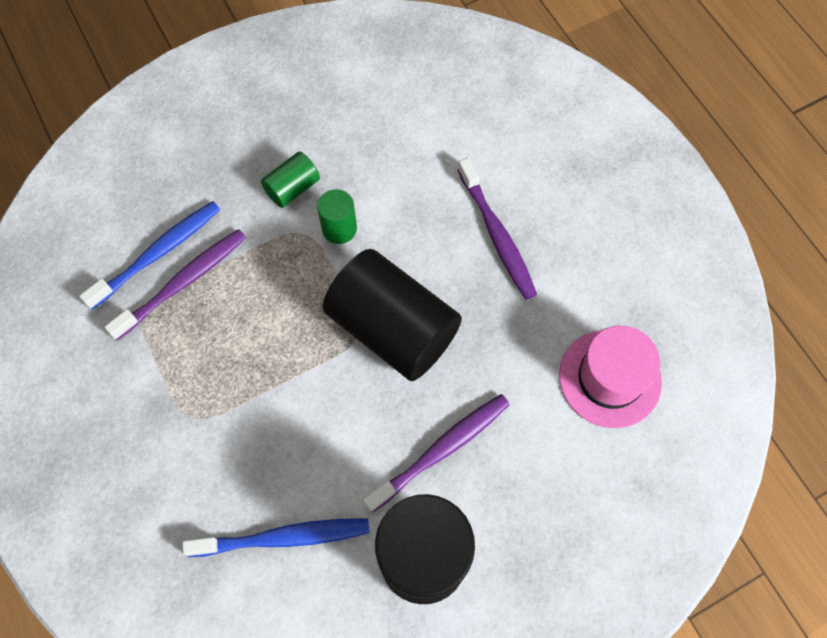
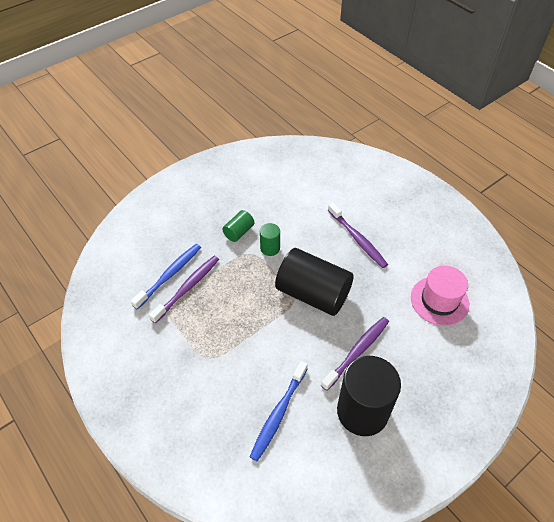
camera: 10 degrees left, 15 degrees down
(284, 537) = (278, 414): blue toothbrush -> blue toothbrush turned 135 degrees clockwise

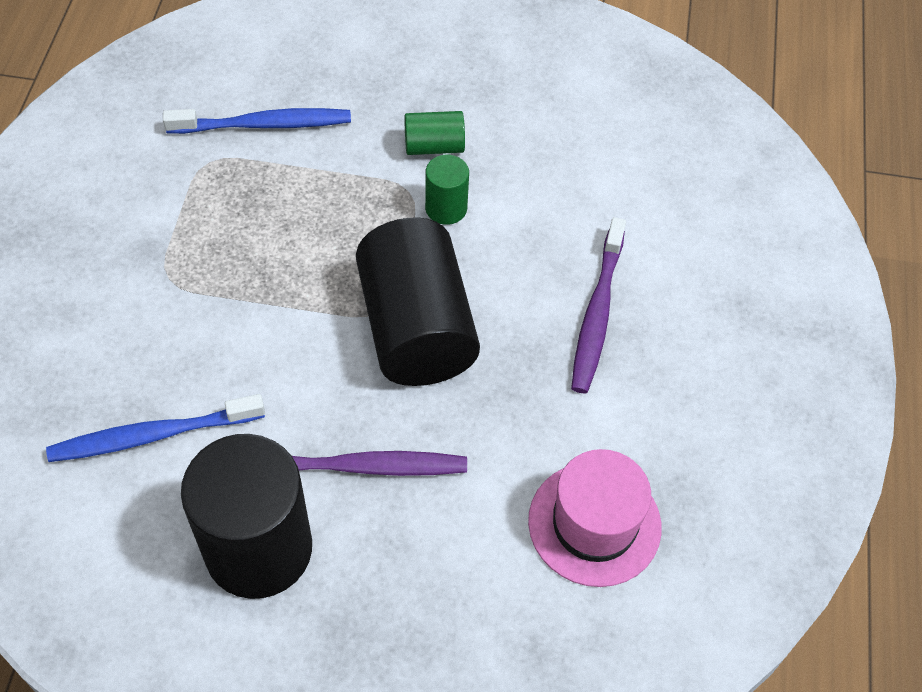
camera: 45 degrees right, 5 degrees up
(187, 288) = (263, 163): purple toothbrush -> none

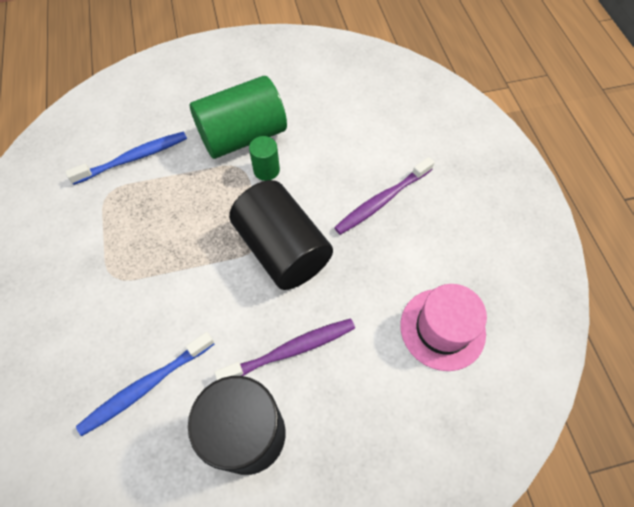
camera: 20 degrees left, 5 degrees up
(434, 146) = (242, 136): green cylinder -> green cylinder, size x2.16
(597, 314) = (382, 201): purple toothbrush -> purple toothbrush turned 60 degrees clockwise

